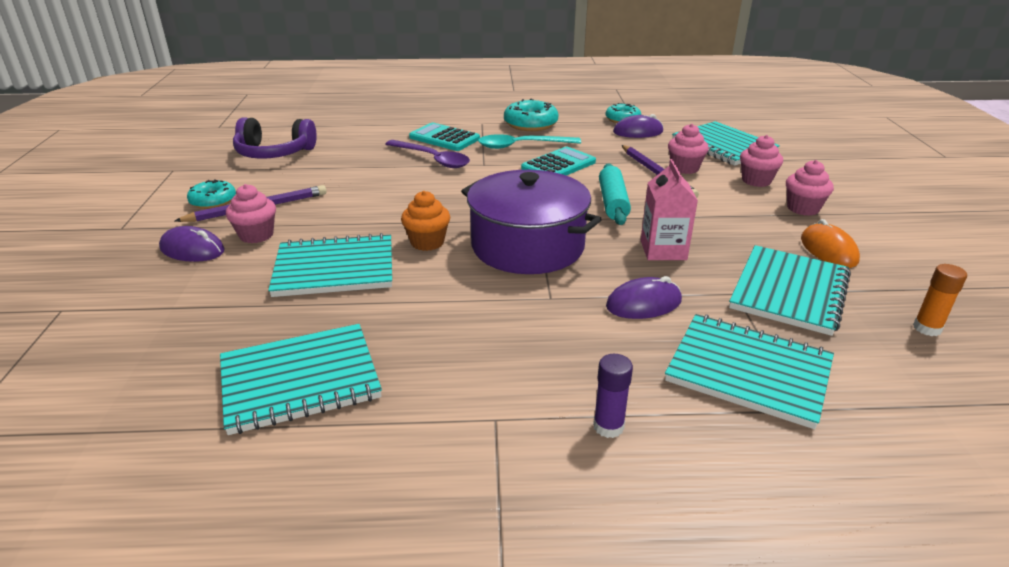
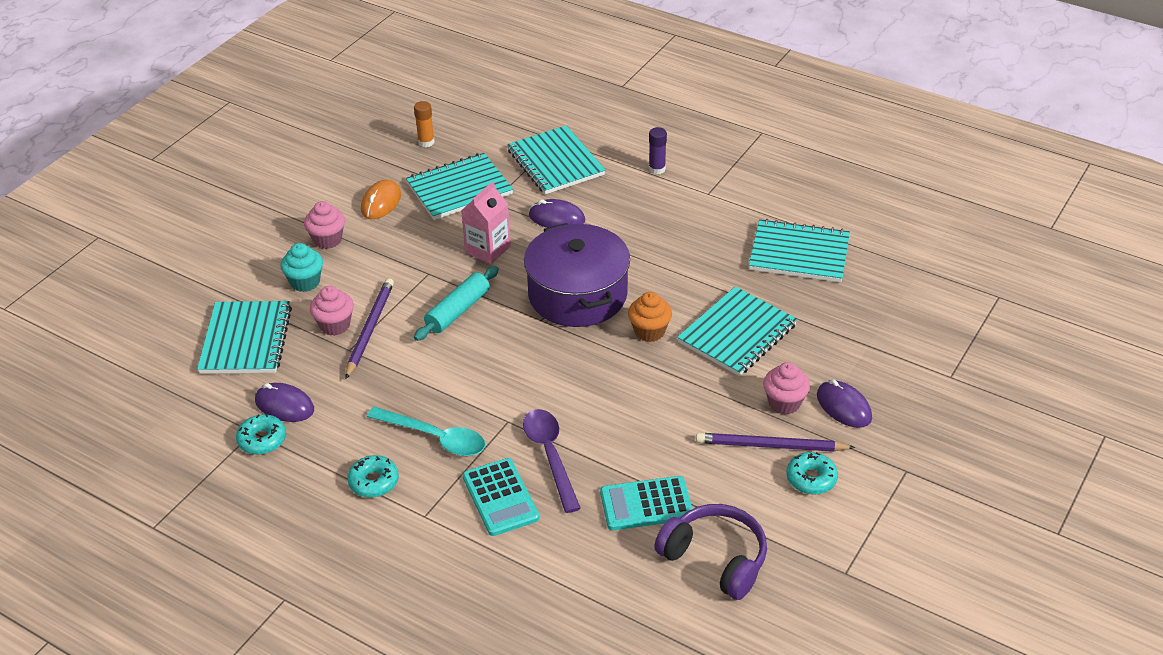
camera: 145 degrees left, 10 degrees up
(335, 269) = (737, 334): turquoise notebook -> turquoise notebook turned 75 degrees counterclockwise
(530, 124) = (374, 482): turquoise donut -> turquoise donut, size x0.66
(558, 165) = (439, 384): turquoise calculator -> turquoise calculator (646, 504)
(756, 181) = (305, 282): pink cupcake -> turquoise cupcake

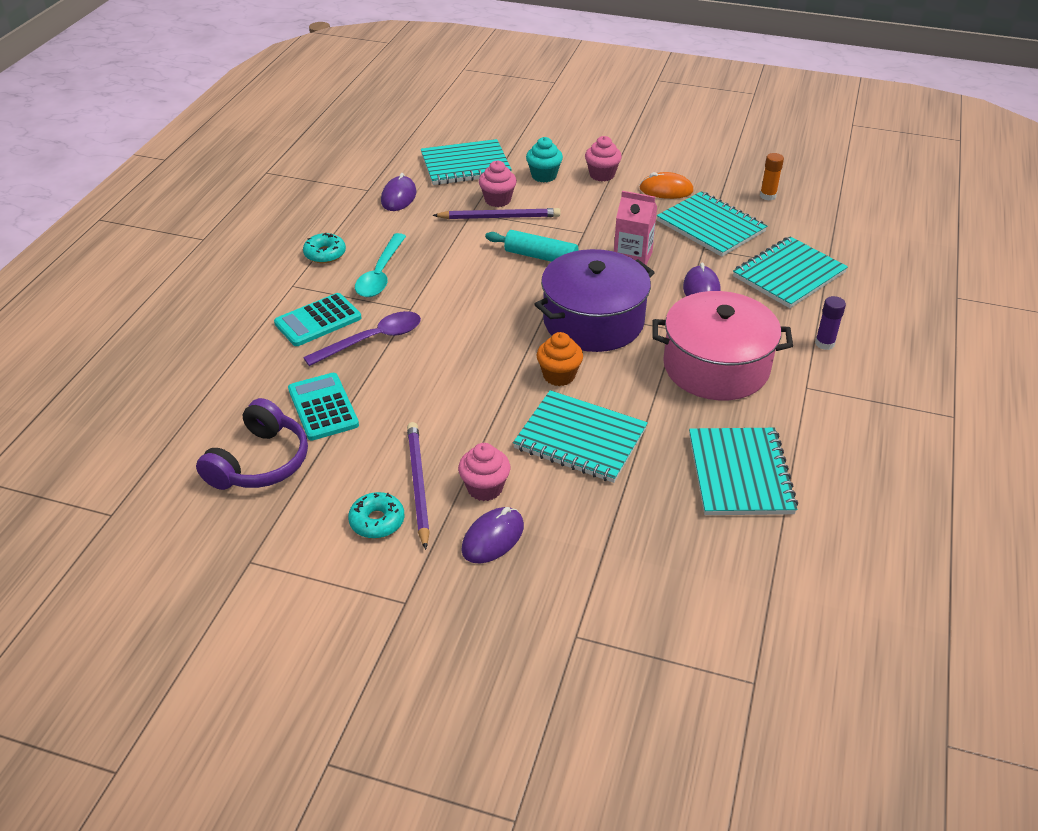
camera: 75 degrees right, 0 degrees up
(262, 440) = (359, 195): turquoise donut -> none
(667, 235) = (716, 366): none -> pink pot

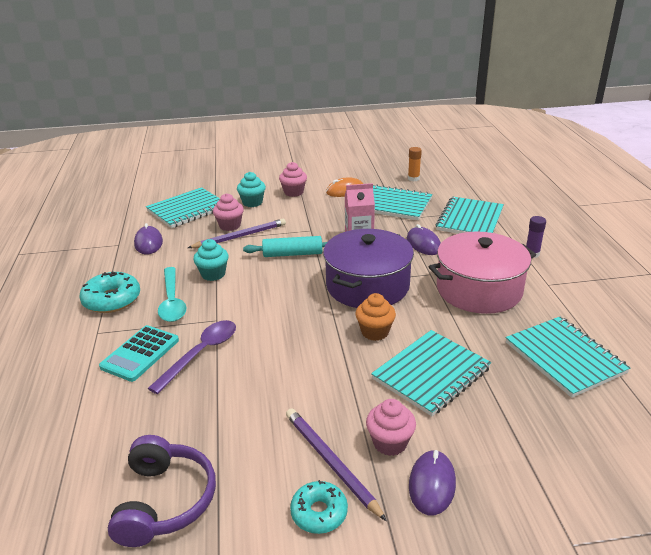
camera: 25 degrees left, 10 degrees down
(323, 407) = (194, 426): turquoise calculator -> none
(325, 254) = (112, 300): turquoise donut -> turquoise donut, size x1.52
(440, 255) = (213, 274): none -> turquoise cupcake
(580, 439) = (431, 374): turquoise notebook -> turquoise notebook turned 45 degrees counterclockwise

